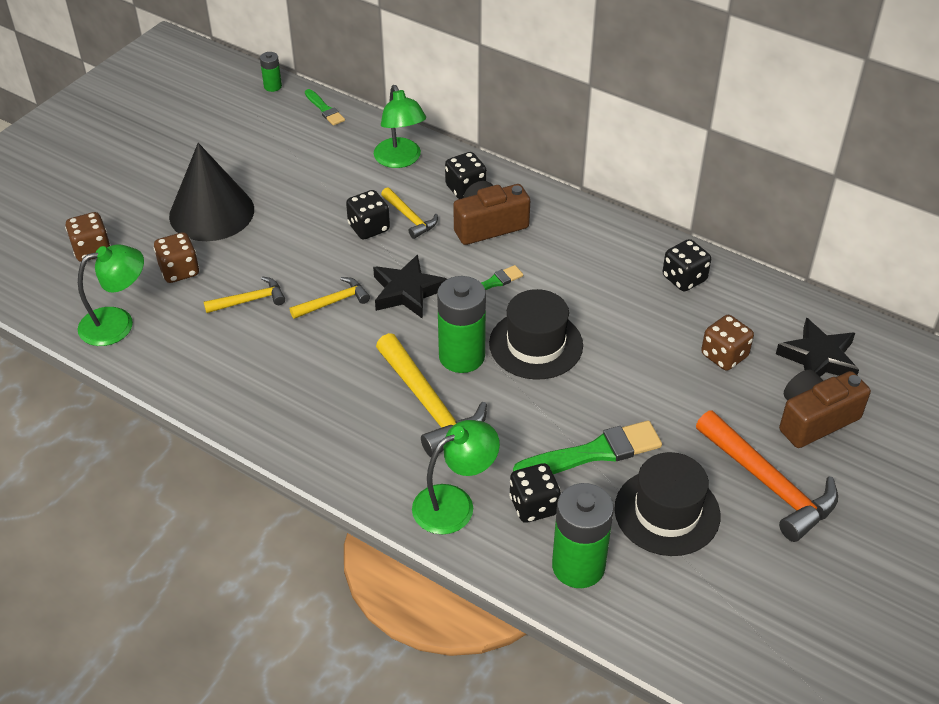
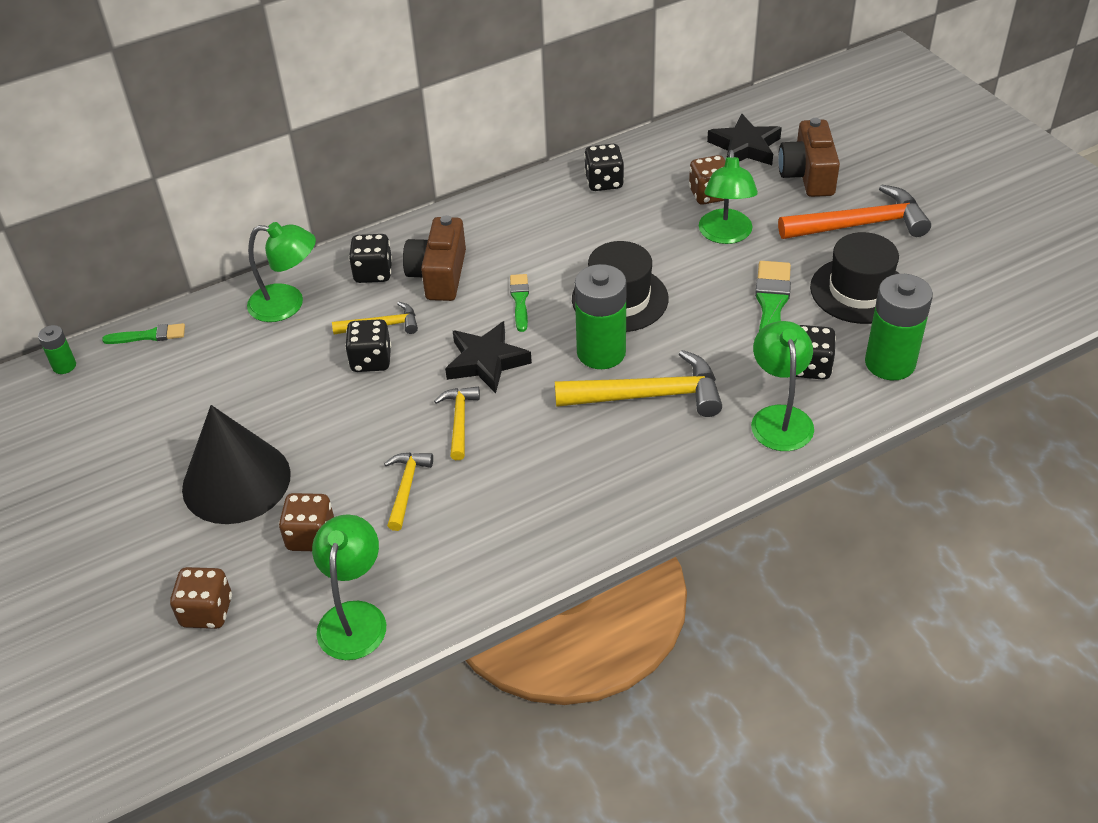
camera: 60 degrees left, 0 degrees up
(674, 386) = (725, 235): none -> green lamp

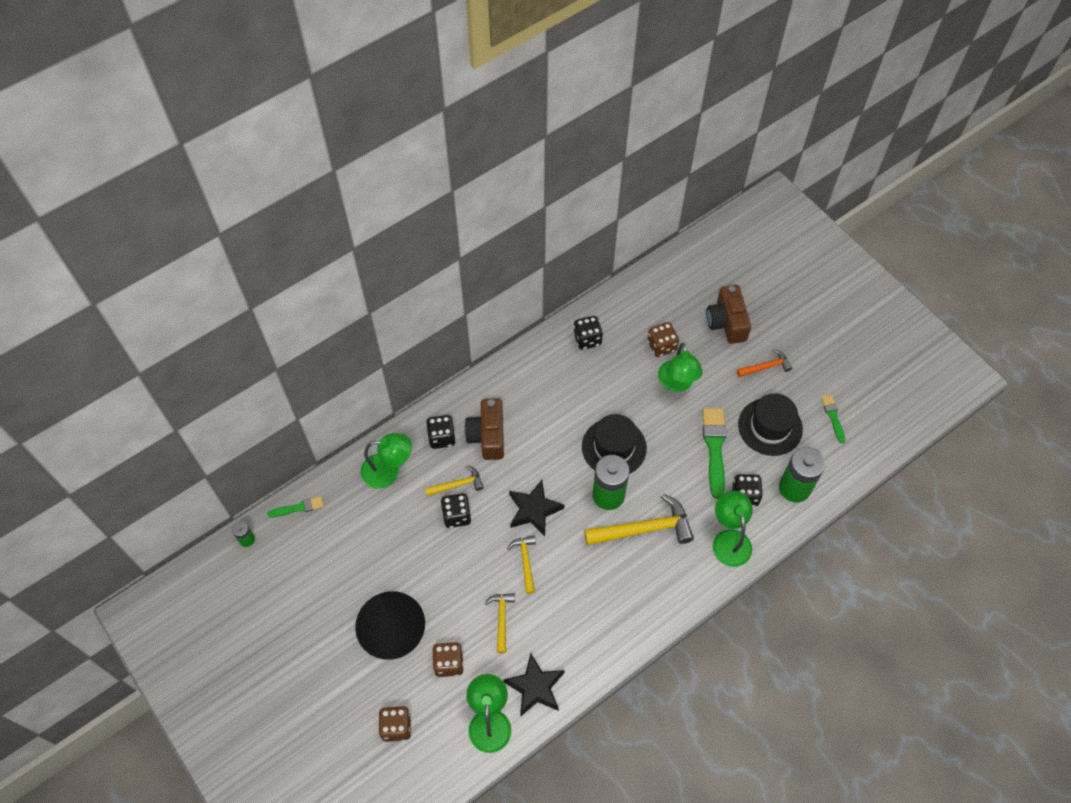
camera: 10 degrees left, 15 degrees up
(520, 300) = (547, 454): green brush -> green brush (833, 416)
(745, 147) = (681, 298): black star -> black star (535, 687)
(860, 225) = (766, 367): orange hammer -> orange hammer, size x0.55

